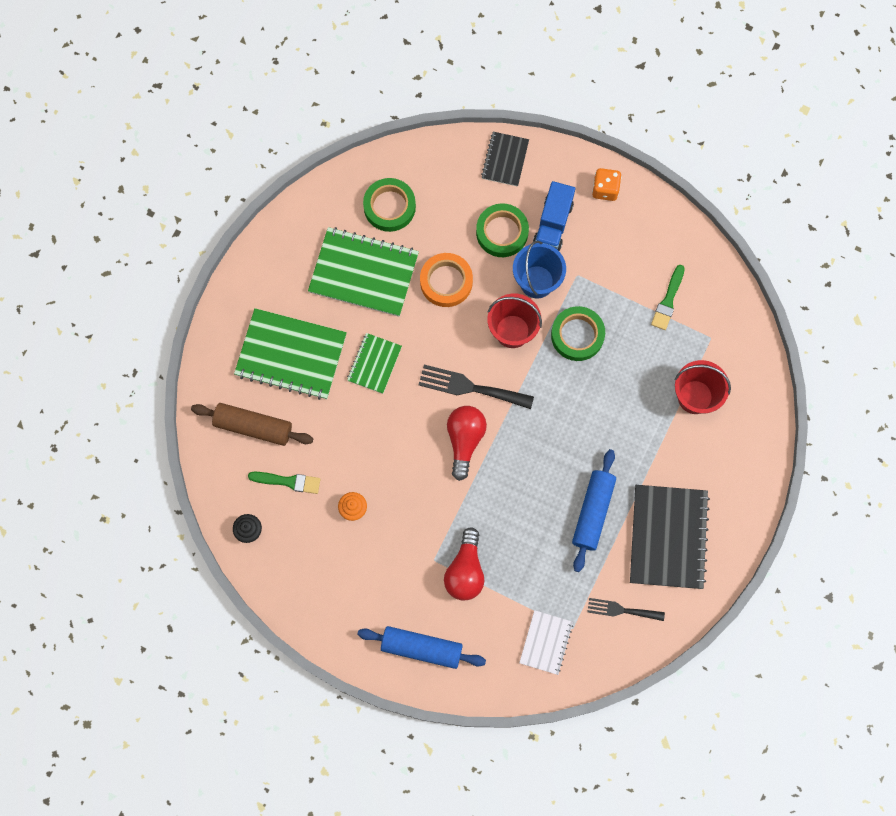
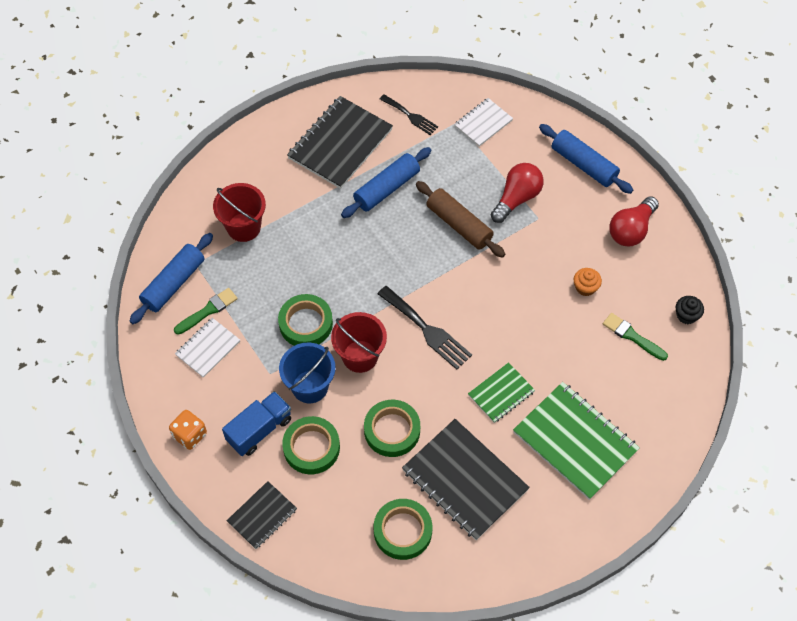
camera: 150 degrees left, 15 degrees down
(253, 426) = (642, 397): brown rolling pin -> brown rolling pin (459, 225)
(364, 273) = (464, 480): green notebook -> black notebook
(446, 282) = (392, 430): orange tape -> green tape
(464, 440) = (458, 291): red light bulb -> red light bulb (631, 230)
(644, 268) = (208, 348): none -> white notebook
(715, 309) = (173, 283): none -> blue rolling pin

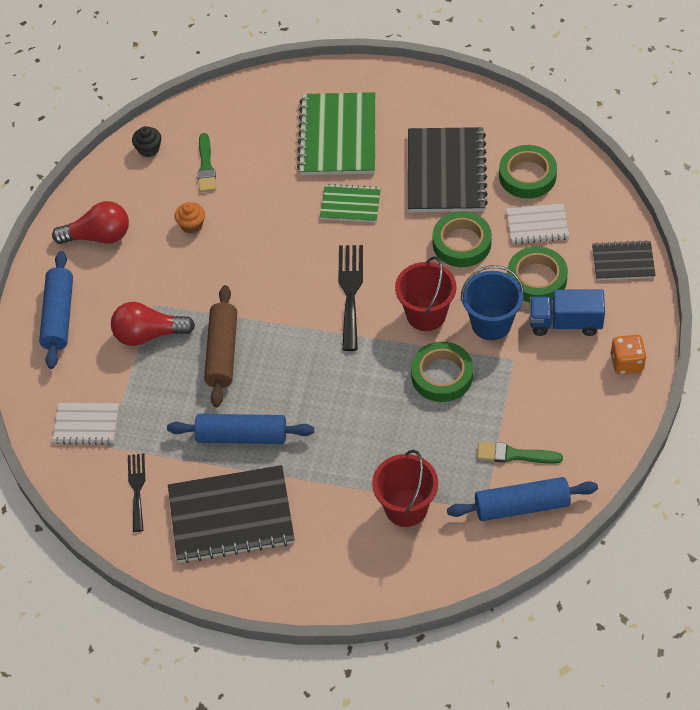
camera: 130 degrees left, 5 degrees down
(208, 348) = (546, 422): white notebook -> white notebook (537, 225)

